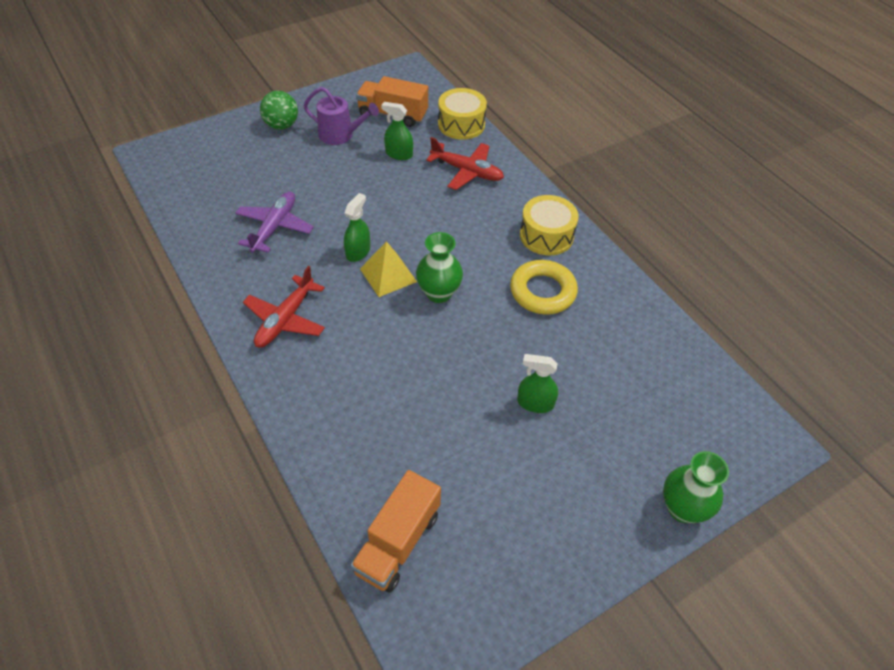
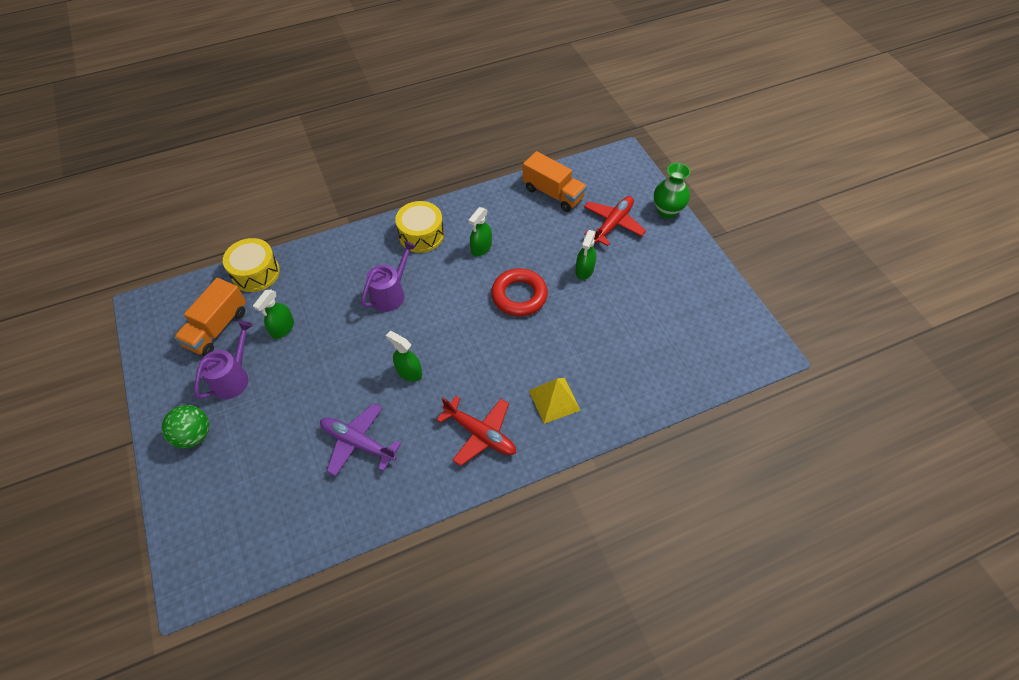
camera: 80 degrees left, 5 degrees up
(388, 275) = (442, 350): yellow pyramid -> yellow pyramid (554, 400)
(397, 542) = (691, 365): orange truck -> orange truck (553, 193)
(438, 293) = (470, 316): green vase -> none
(456, 223) = (390, 294): none -> purple watering can
(467, 171) = (326, 277): red plane -> red plane (613, 224)
(477, 336) = (519, 296): none -> red ring
(542, 291) = (481, 248): yellow ring -> green spray bottle

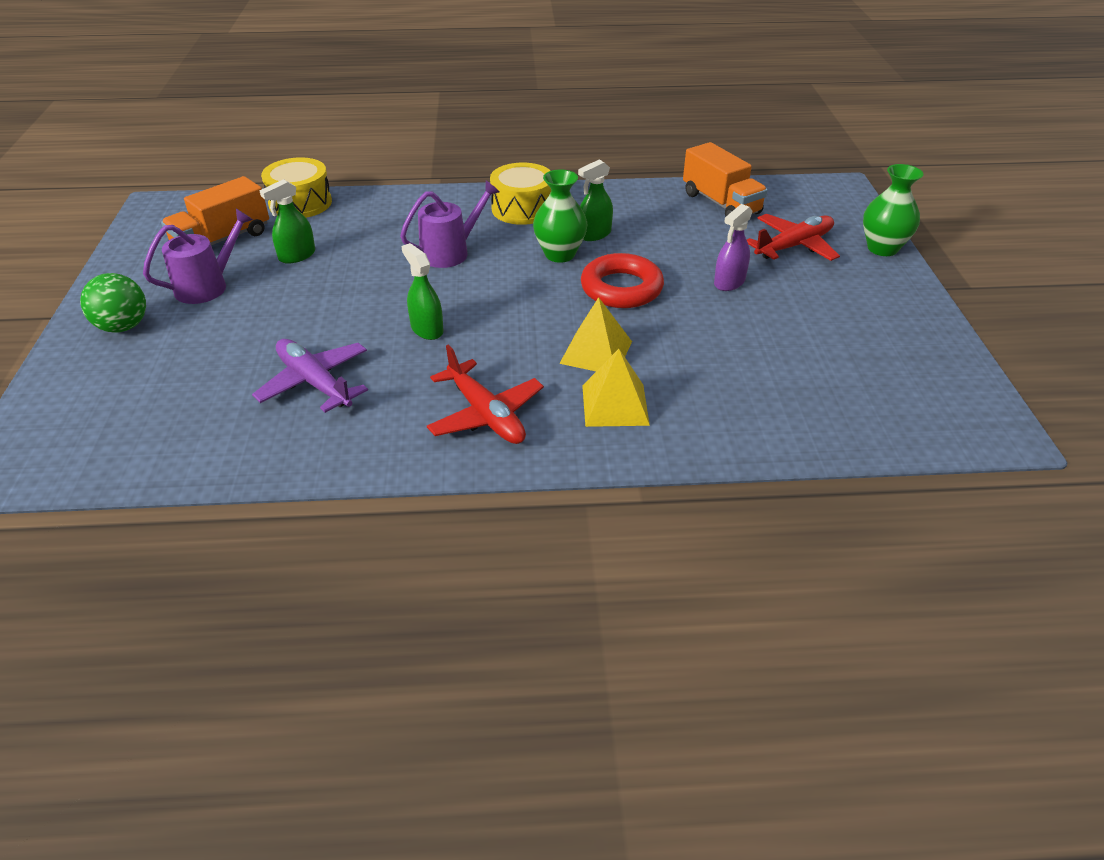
camera: 20 degrees right, 15 degrees down
(466, 274) = (560, 254): none -> green vase
(525, 359) = (596, 352): none -> yellow pyramid
(584, 270) = (729, 282): green spray bottle -> purple spray bottle

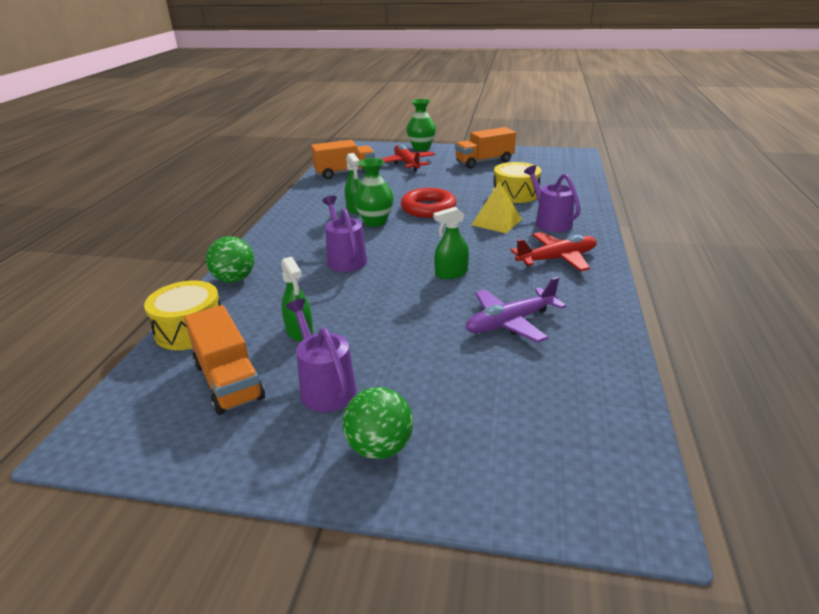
camera: 75 degrees left, 10 degrees down
(393, 201) = (234, 279): none -> green ball
(522, 209) = (299, 228): yellow drum -> yellow drum (515, 194)
(615, 405) = (550, 222): yellow pyramid -> purple watering can
(729, 282) = (436, 182): purple spray bottle -> none
(858, 319) = (484, 161): none -> orange truck

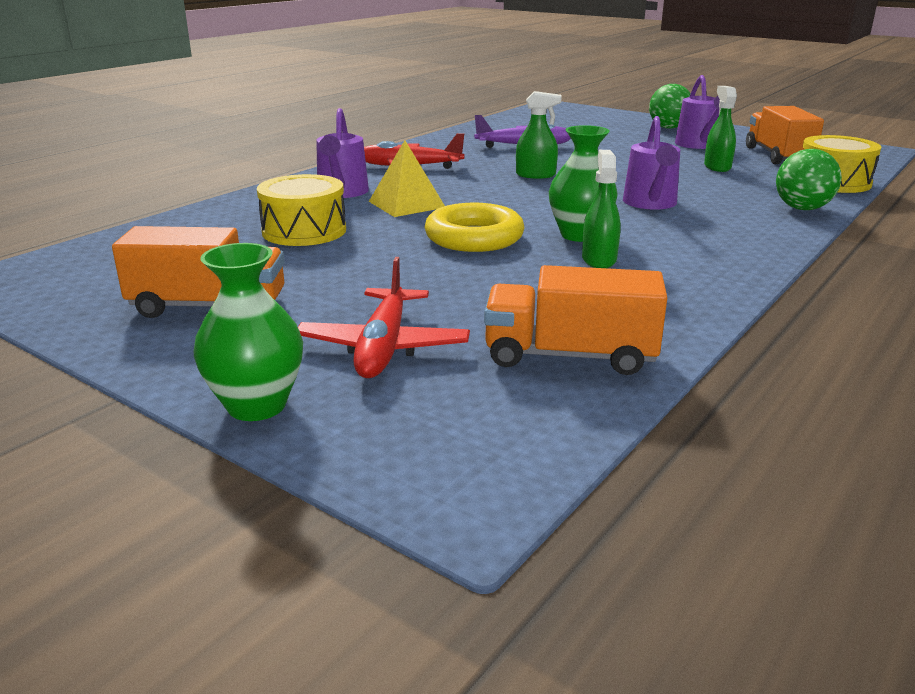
camera: 155 degrees left, 5 degrees down
(428, 208) = (474, 237): red ring -> yellow ring

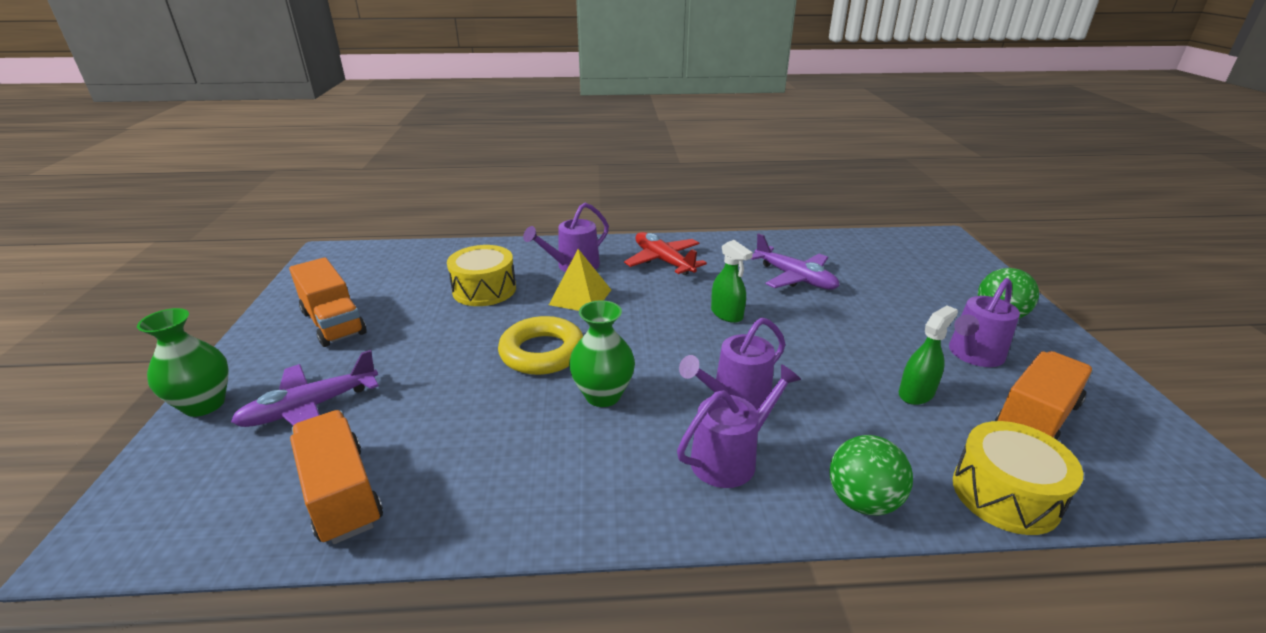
camera: 50 degrees right, 5 degrees up
(383, 347) = (310, 408): red plane -> purple plane
(599, 259) = (555, 428): green spray bottle -> none
(717, 223) = (730, 458): none -> purple watering can

